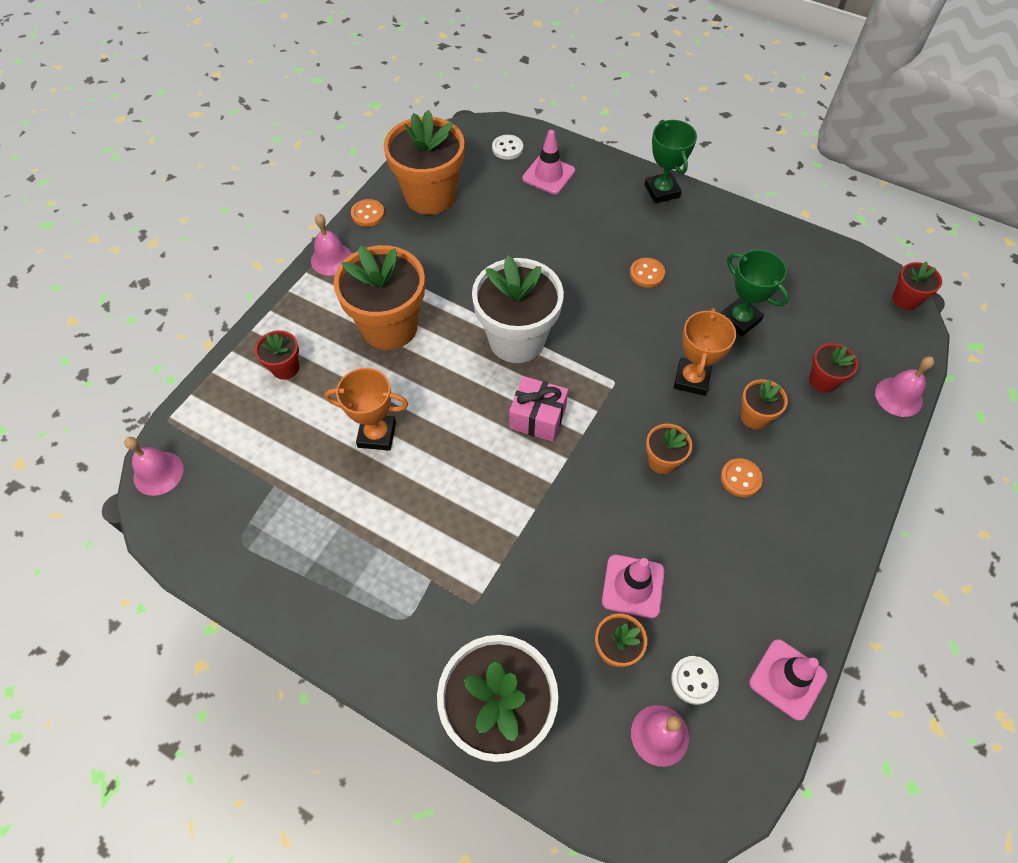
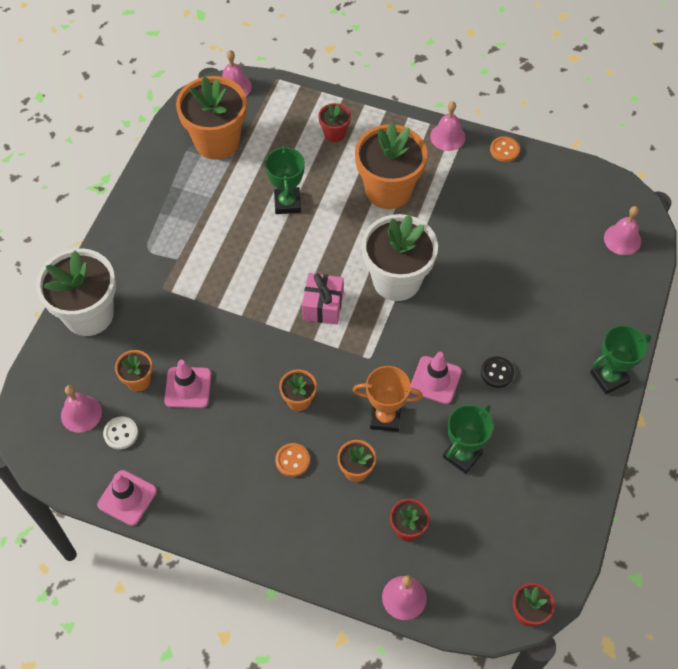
camera: 80 degrees right, 0 degrees up
(377, 435) = (287, 203): orange trophy -> green trophy
(430, 196) = (540, 190): orange flower pot -> orange flower pot (217, 142)
(507, 148) = (622, 239): white button -> pink bell
(548, 175) = (598, 278): pink traffic cone -> pink traffic cone (435, 380)
(647, 274) = (497, 373): orange button -> black button

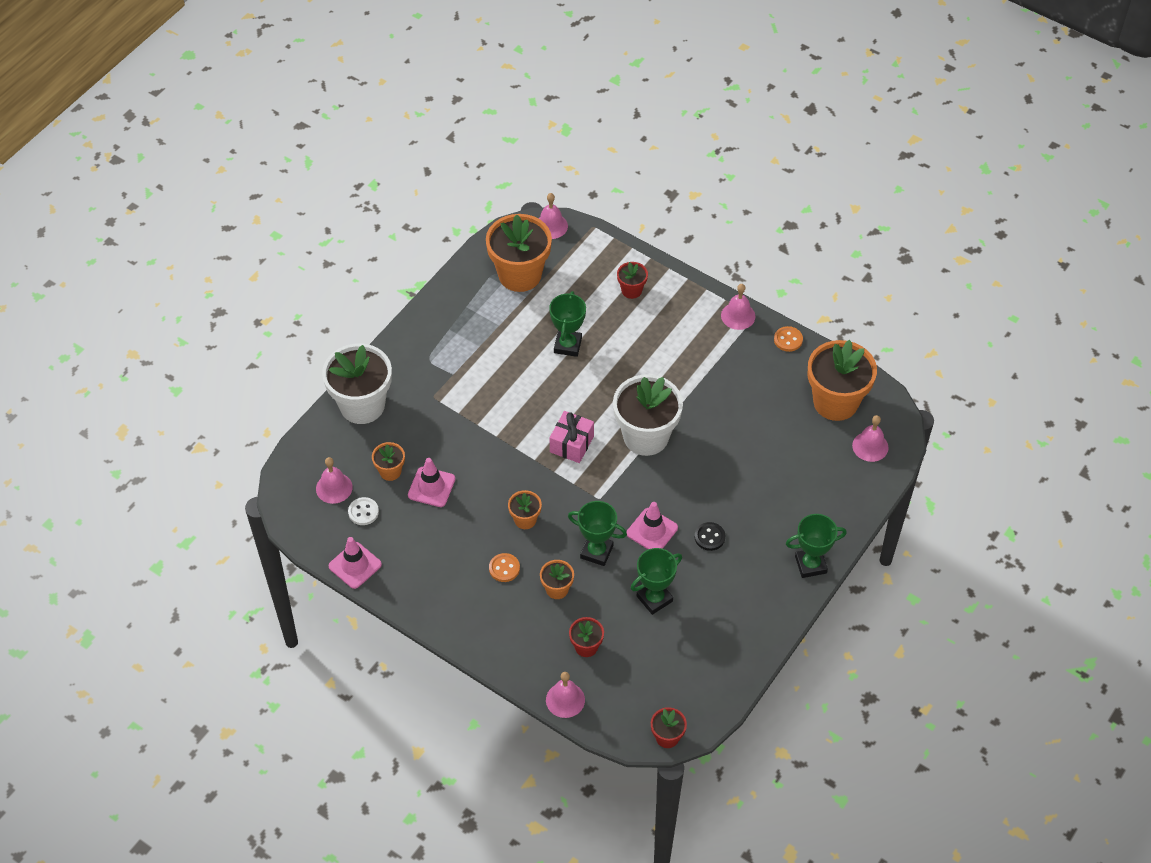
camera: 15 degrees right, 5 degrees down
(385, 417) = (596, 552): orange trophy -> green trophy
(388, 190) = (665, 354): orange flower pot -> orange flower pot (835, 402)

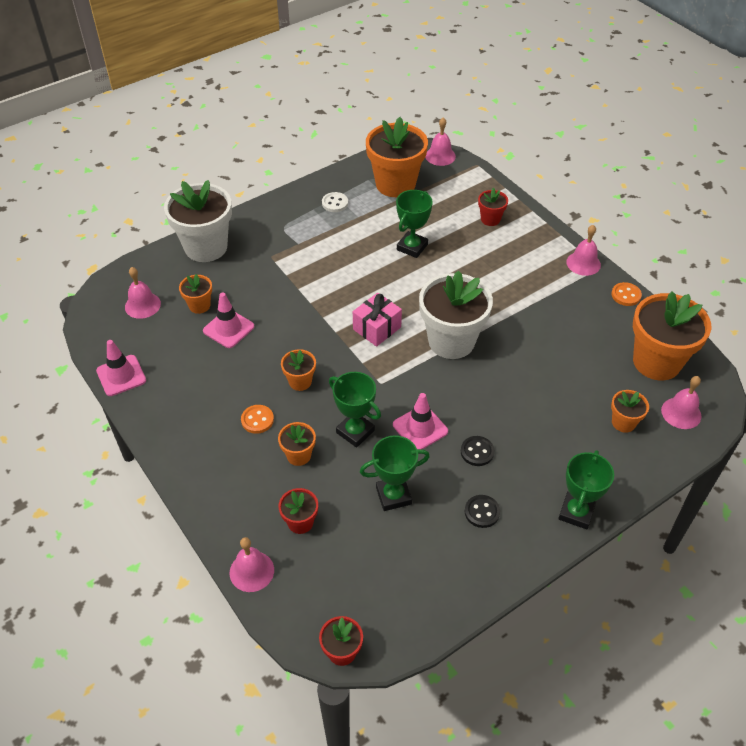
camera: 20 degrees right, 5 degrees down
(363, 512) = (156, 332): white button -> white button (335, 203)
(733, 589) = (482, 512): none -> black button
(810, 565) = (576, 512): green trophy -> green trophy turned 75 degrees counterclockwise
(824, 471) = (623, 422): none -> orange flower pot

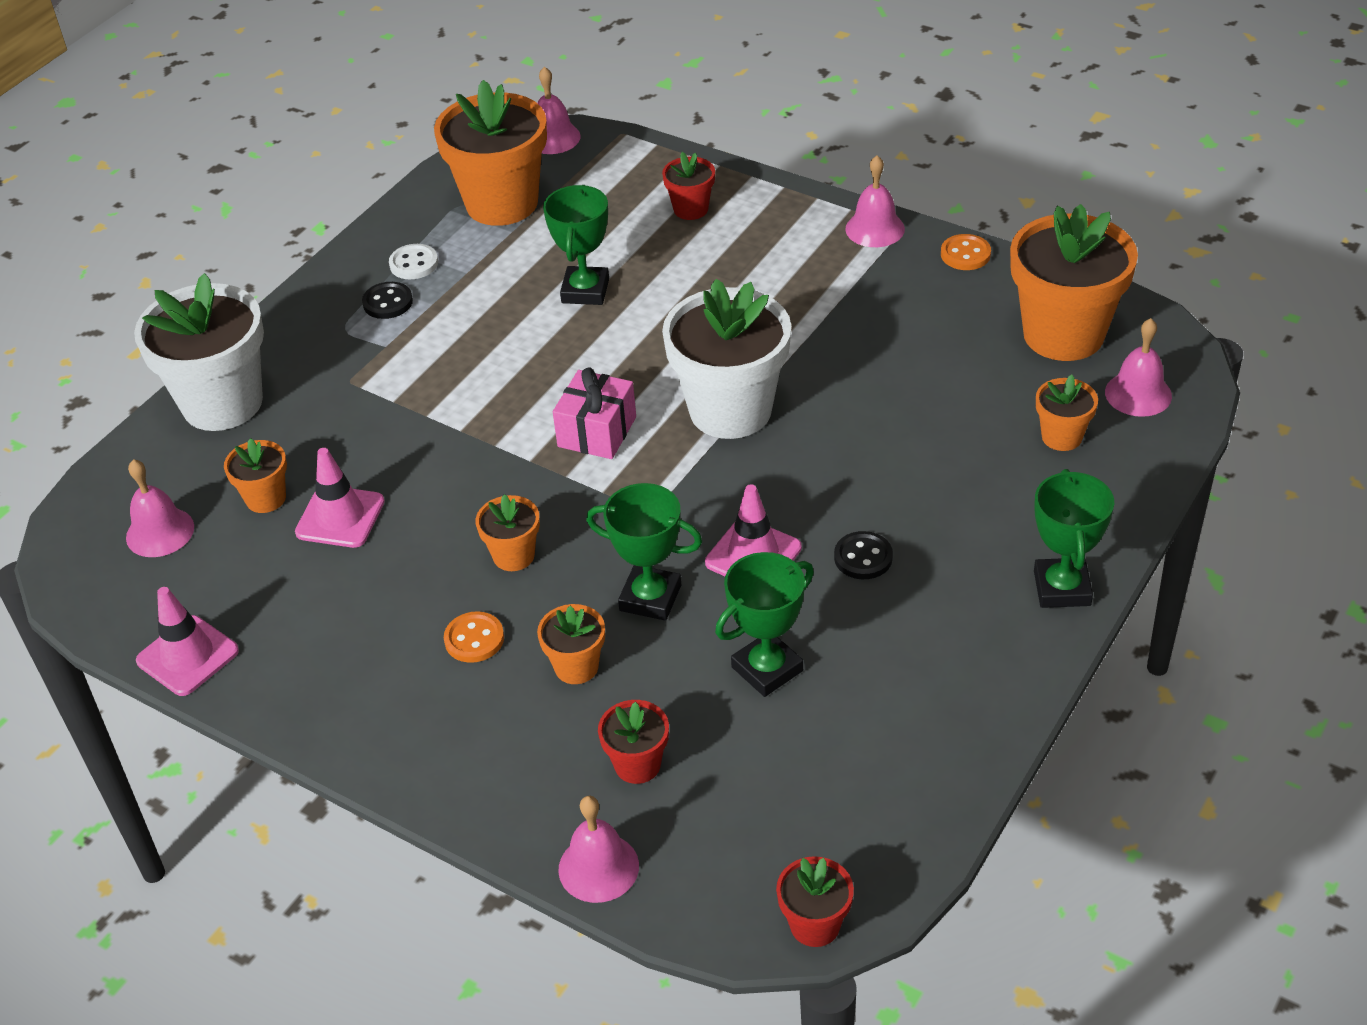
camera: 20 degrees left, 5 degrees down
(482, 512) = (919, 641): black button -> black button (388, 302)

